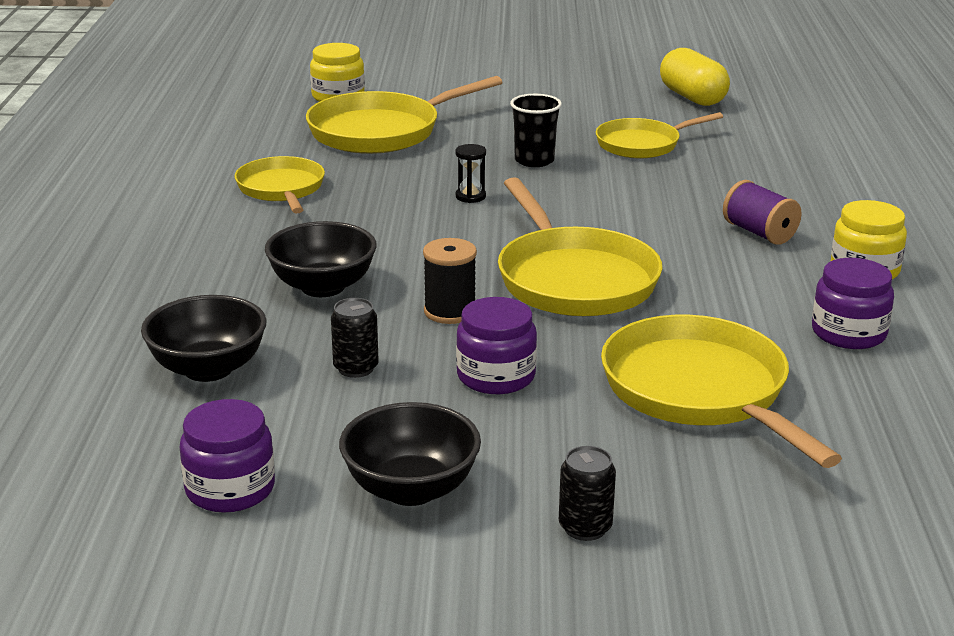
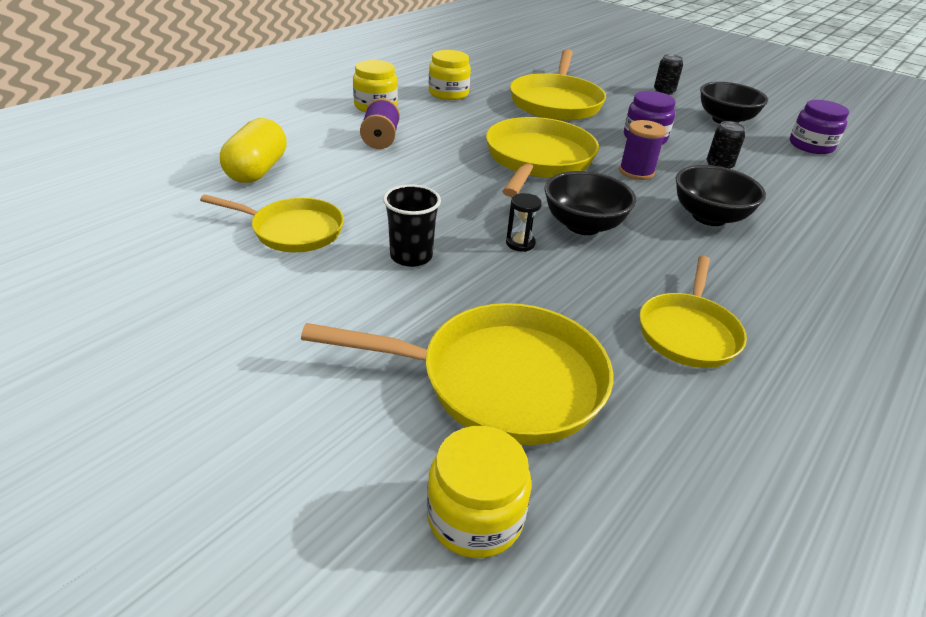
camera: 145 degrees left, 10 degrees up
(208, 369) = (811, 196): black bowl -> black bowl (583, 225)
(450, 312) = (636, 172): black spool -> purple spool
(692, 97) = (115, 263): yellow capsule -> yellow capsule (257, 170)
(848, 333) = (448, 93): purple jar -> yellow jar

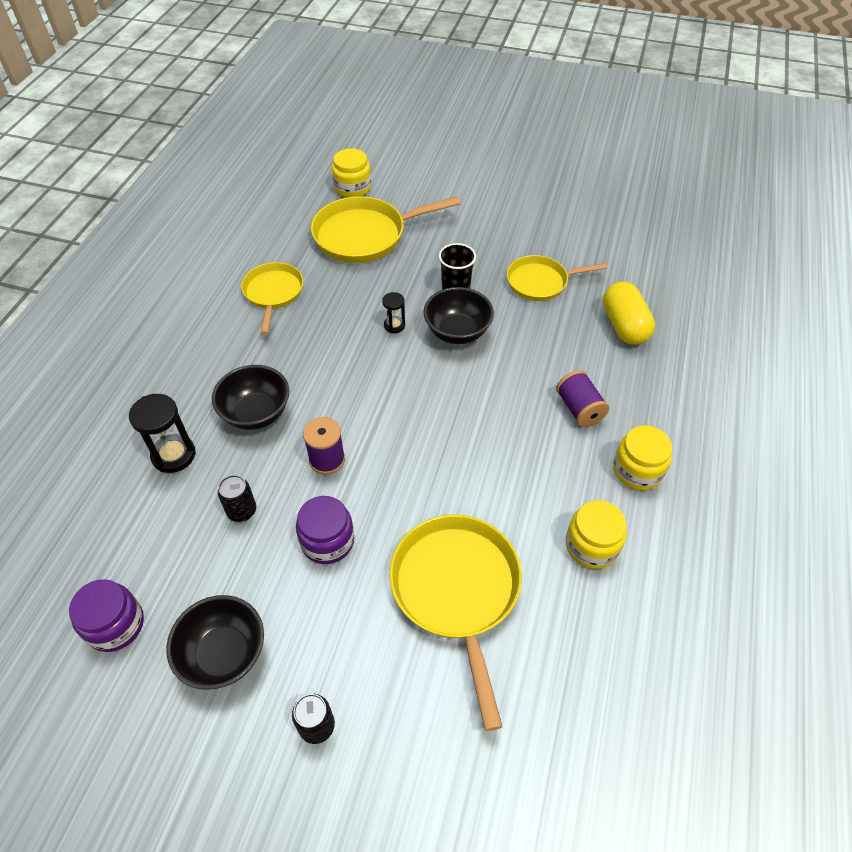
camera: 160 degrees right, 15 degrees up
(537, 160) = (424, 438): yellow pan -> none
(583, 225) = (356, 361): black bowl -> black bowl (457, 332)
(796, 212) = (174, 455): none -> black hourglass

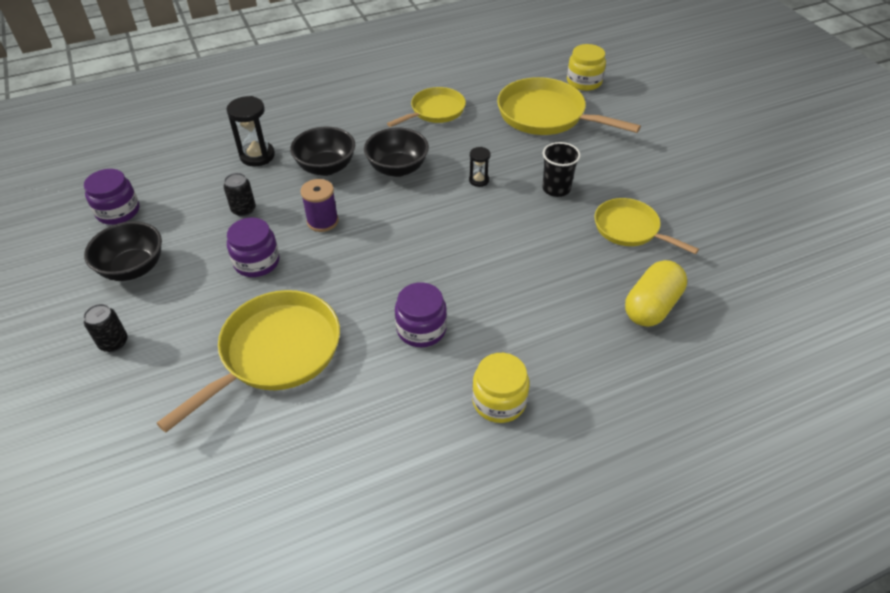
camera: 50 degrees right, 5 degrees down
(457, 332) = (514, 214): black bowl -> black bowl (397, 168)
(524, 471) = (421, 329): none -> purple jar
(579, 409) = (522, 328): purple spool -> none
(591, 545) = (390, 411): yellow jar -> none

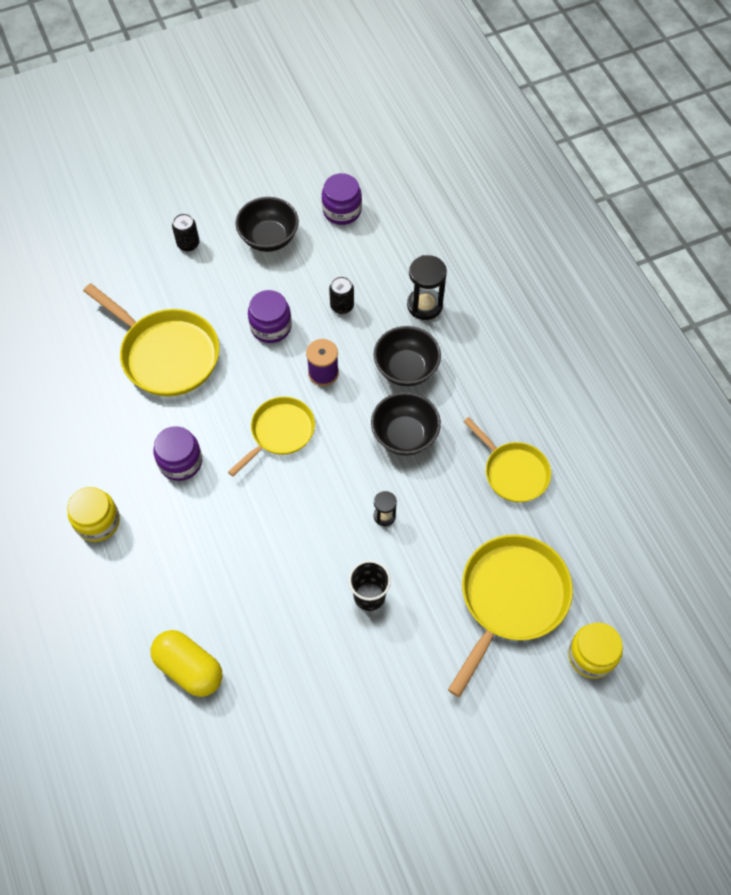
camera: 90 degrees right, 15 degrees up
(630, 229) = (301, 666): yellow pan -> yellow pan (280, 432)

